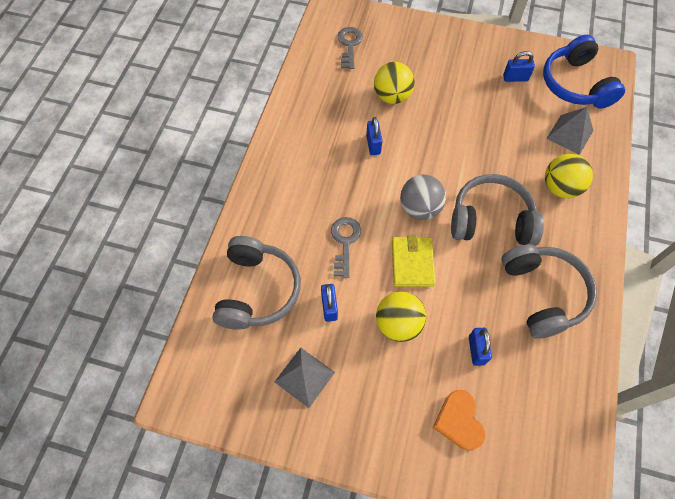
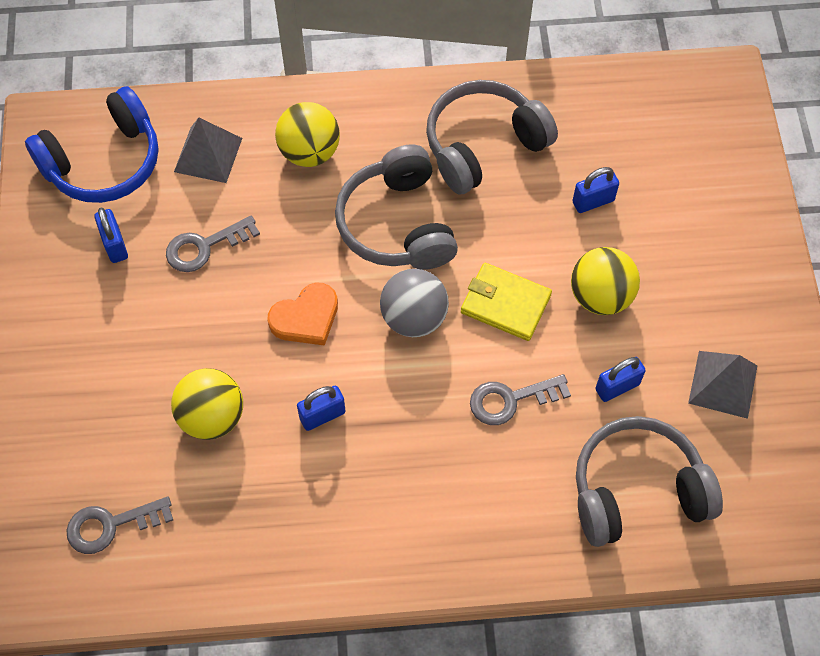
camera: 110 degrees left, 0 degrees up
(412, 262) = (505, 304): yellow wallet -> yellow wallet turned 45 degrees clockwise
(459, 421) = (687, 200): orange heart -> orange heart (306, 318)
(502, 118) = (205, 247): none -> grey key

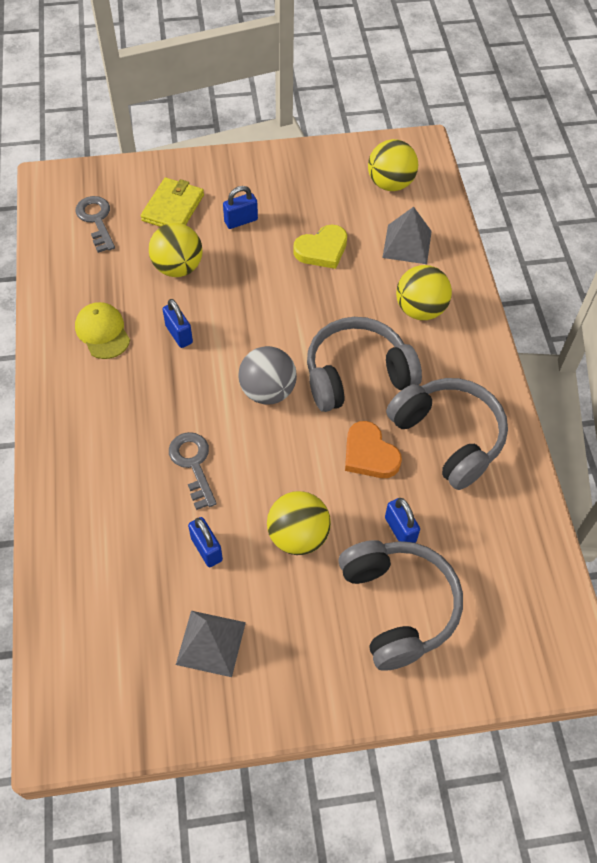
camera: 85 degrees right, 5 degrees down
(104, 162) = (390, 183): blue headphones -> yellow ball
(115, 245) = (318, 198): blue padlock -> blue padlock (241, 221)
(205, 247) = (322, 250): grey key -> yellow heart
(306, 318) = (263, 318): orange heart -> orange heart (369, 454)
(310, 508) = (102, 332): none -> yellow cap
(505, 304) = (285, 458): yellow wallet -> yellow wallet (173, 207)
(637, 490) = (107, 564): grey headphones -> grey headphones (398, 606)

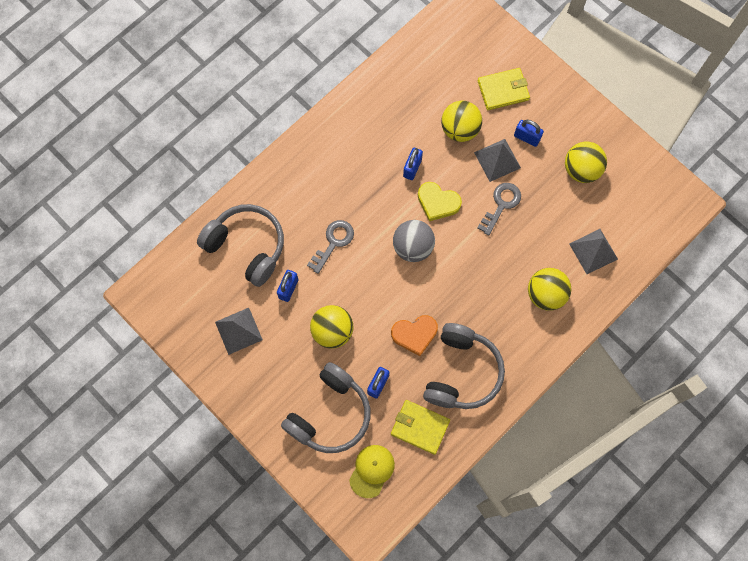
camera: 55 degrees right, 15 degrees up
(96, 220) = (456, 55): grey key -> grey key (501, 205)
(102, 332) = (380, 125): yellow cap -> yellow cap (372, 471)
(241, 258) = (497, 160): none -> grey pyramid
(322, 250) = (544, 203): yellow heart -> yellow heart (437, 202)
(357, 374) = (465, 289): grey headphones -> grey headphones (247, 246)
(369, 454) = (414, 334): orange heart -> orange heart turned 120 degrees counterclockwise
(390, 183) = (638, 206): yellow ball -> yellow ball (581, 170)
(483, 520) = (420, 427): none -> yellow wallet

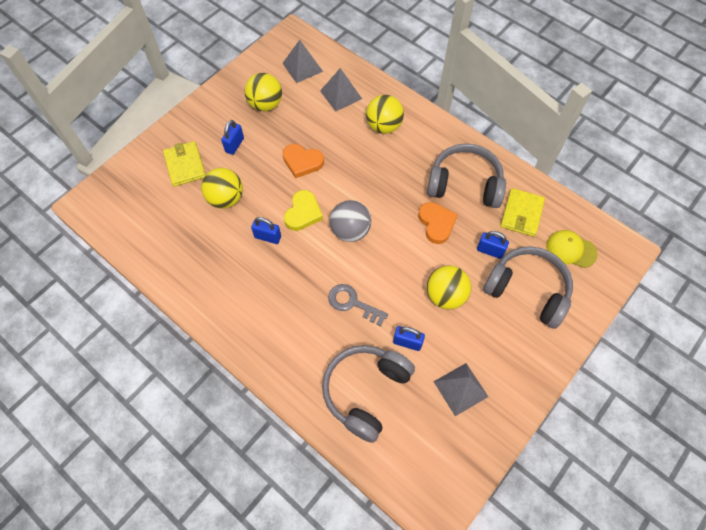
camera: 95 degrees left, 10 degrees down
(497, 160) = (257, 167): grey pyramid -> grey pyramid (302, 67)
(501, 205) = (302, 162): grey key -> orange heart

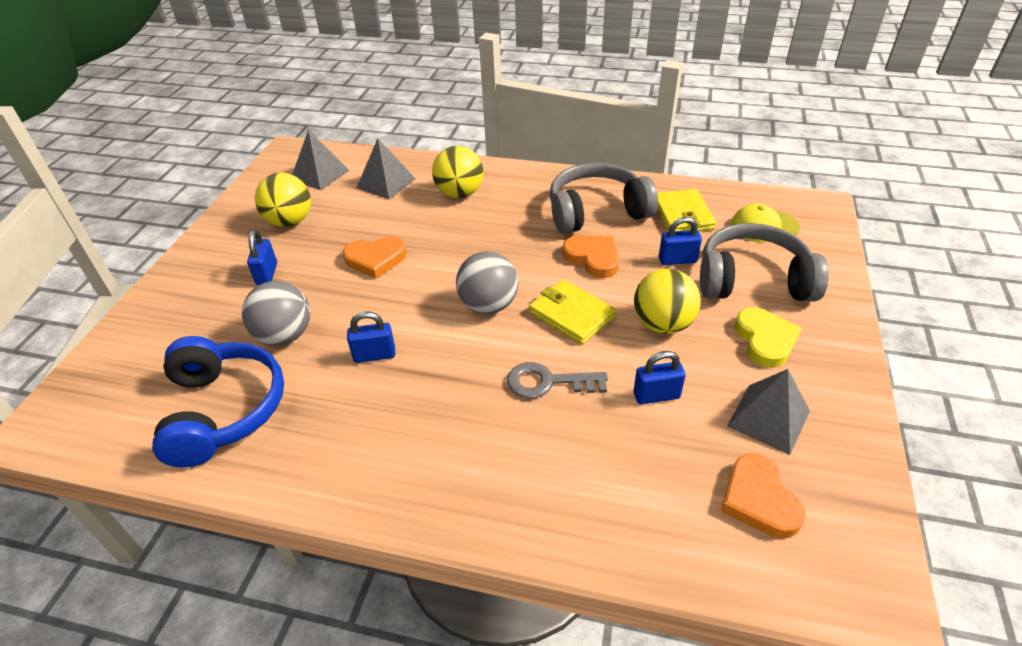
camera: 25 degrees left, 20 degrees down
(175, 237) = (224, 410): none -> blue headphones
(185, 165) = (200, 320): yellow wallet -> yellow wallet (571, 314)
(226, 198) = (285, 335): yellow ball -> grey ball
(303, 213) = (410, 310): yellow heart -> yellow heart (765, 340)
(365, 391) = (646, 483): grey headphones -> none
(418, 432) = (759, 500): none -> orange heart

